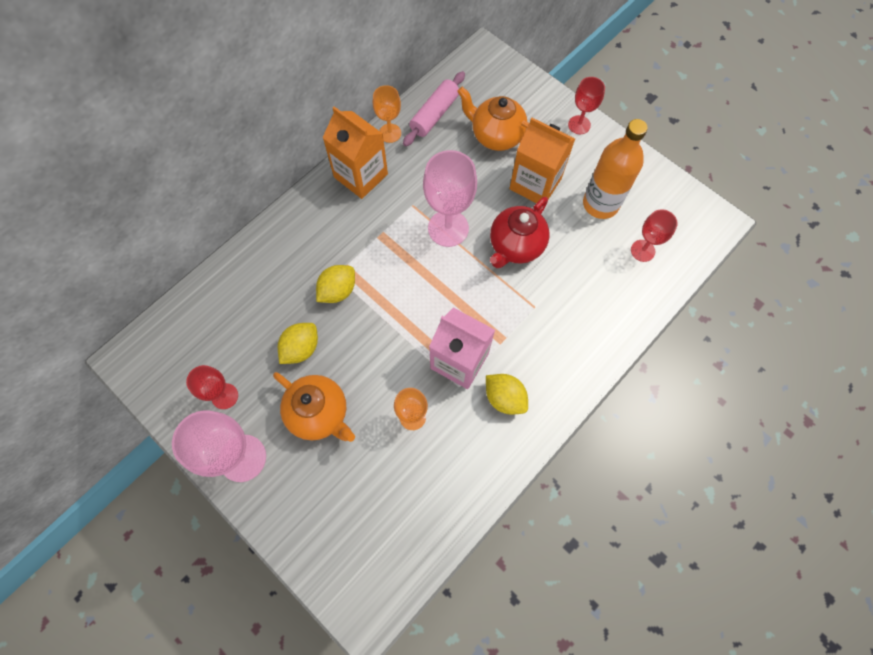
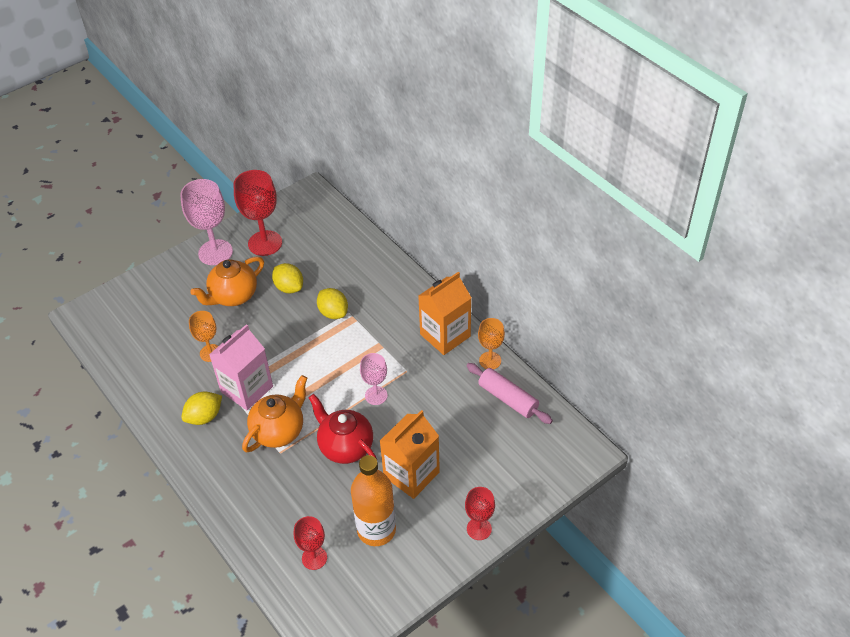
camera: 100 degrees right, 20 degrees down
(225, 396) = (265, 243): red goblet -> red goblet, size x1.71
(448, 228) = (376, 395): pink goblet -> pink goblet, size x0.58
(496, 136) = (475, 448): orange teapot -> orange teapot (279, 431)

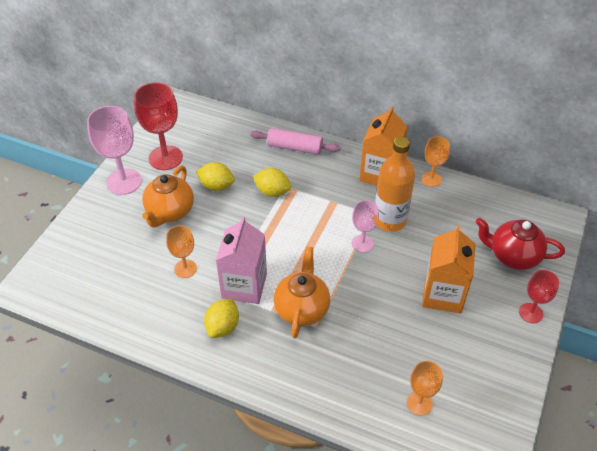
camera: 30 degrees left, 0 degrees up
(314, 558) = (419, 403): red goblet -> orange goblet
(345, 446) = (370, 296): red teapot -> red teapot (513, 256)
(376, 530) = (451, 353): orange bottle -> orange bottle (390, 220)
(508, 398) = (468, 202): pink rolling pin -> pink rolling pin (295, 147)

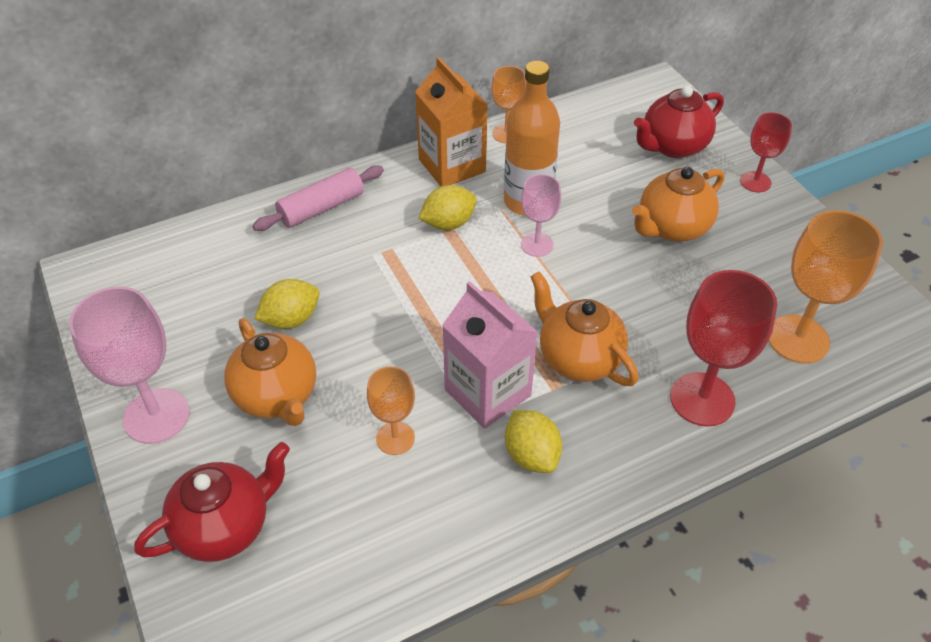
camera: 50 degrees left, 0 degrees up
(90, 243) = (225, 526): none -> red teapot
(165, 158) = (173, 342): red goblet -> red goblet (702, 399)
(272, 191) = (367, 272): yellow lemon -> yellow lemon (448, 223)
(419, 403) = (798, 339): orange goblet -> orange goblet, size x1.71
(443, 294) = (672, 228): orange carton -> orange teapot

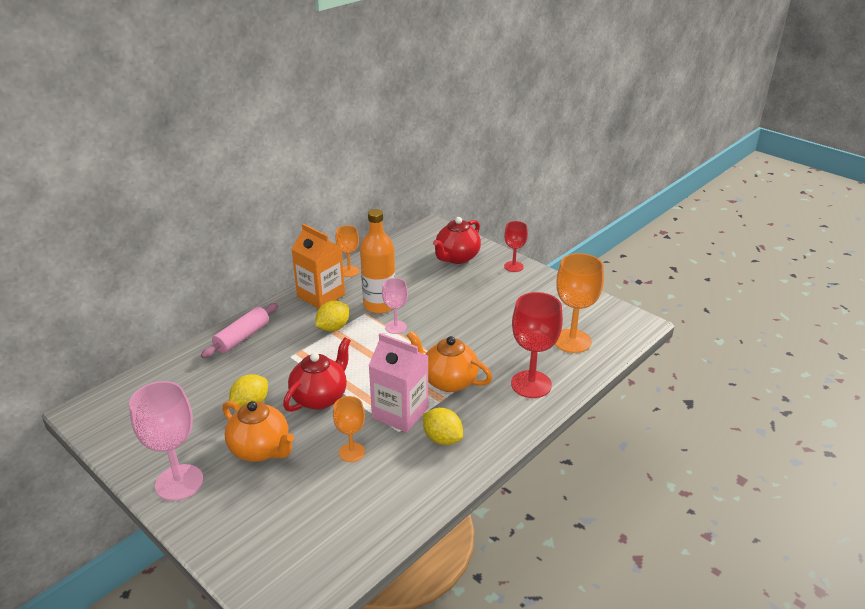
camera: 20 degrees left, 15 degrees down
(225, 526) = (259, 531): red teapot -> red teapot (320, 397)
(672, 228) = (475, 300): orange teapot -> none

